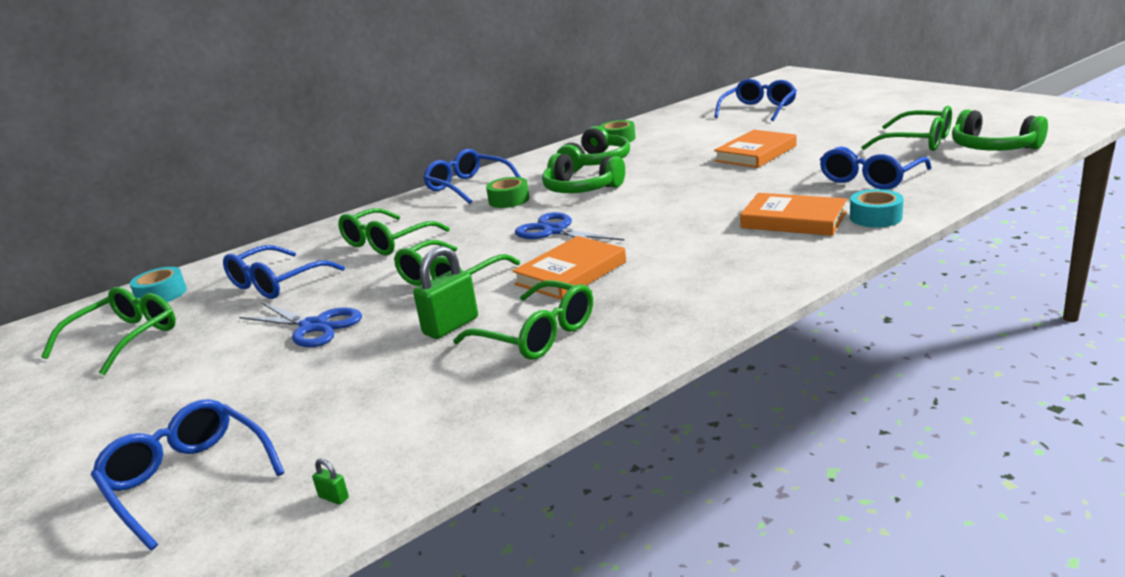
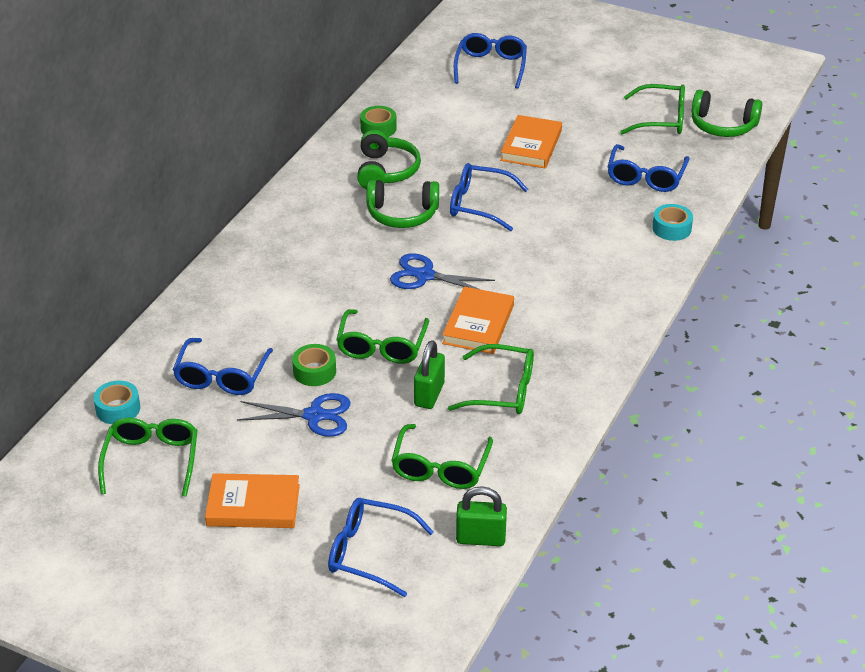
camera: 30 degrees left, 15 degrees up
(334, 497) = (480, 538): green padlock -> green padlock, size x2.45
(388, 242) = (276, 310): green glasses -> green glasses (441, 466)
(468, 186) = (282, 221): blue glasses -> blue glasses (480, 205)
(509, 200) = (343, 237): green tape -> green tape (314, 371)
(793, 220) = (613, 238): orange book -> orange book (253, 505)

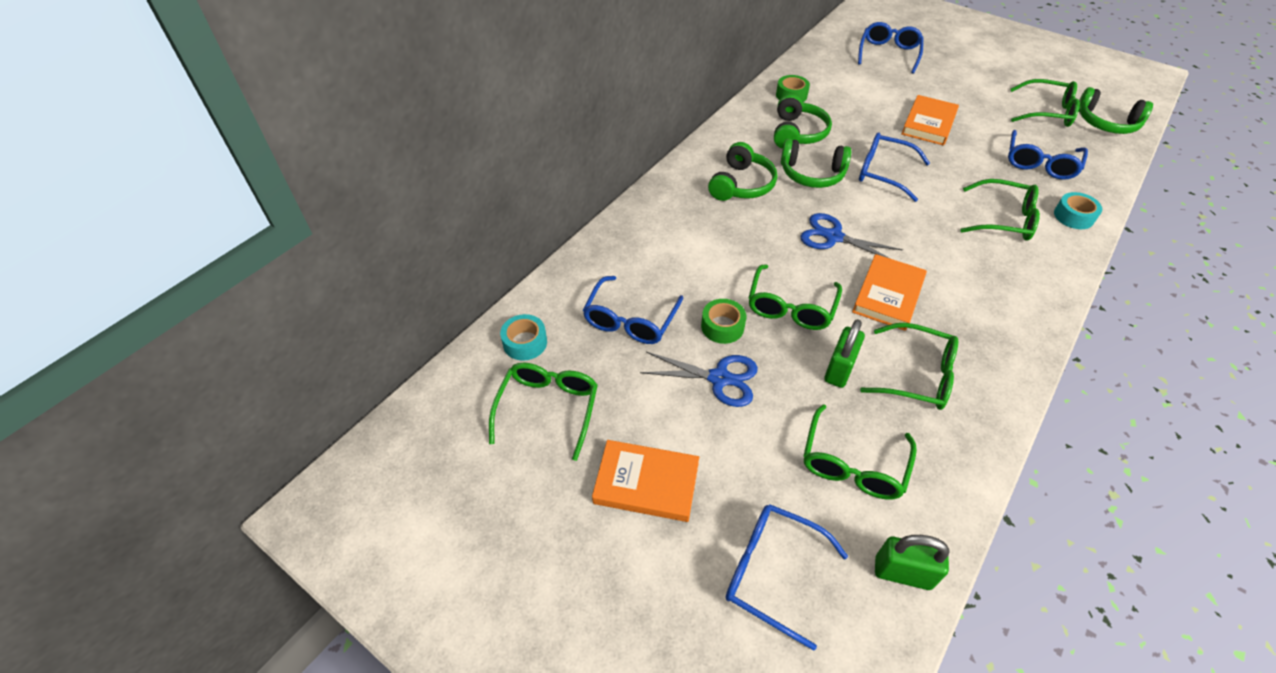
camera: 10 degrees right, 10 degrees up
(326, 233) = (741, 184): none -> green headphones
(599, 239) = (1002, 219): none -> green glasses

